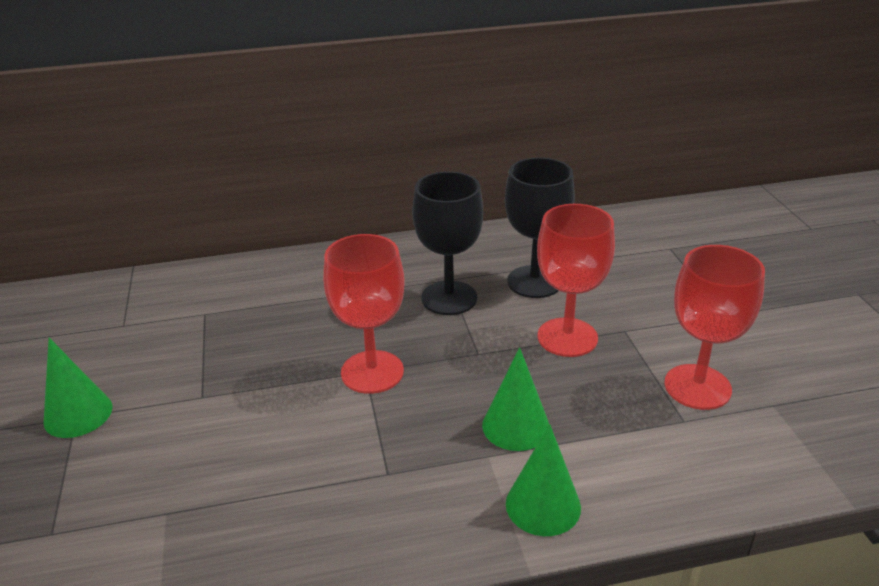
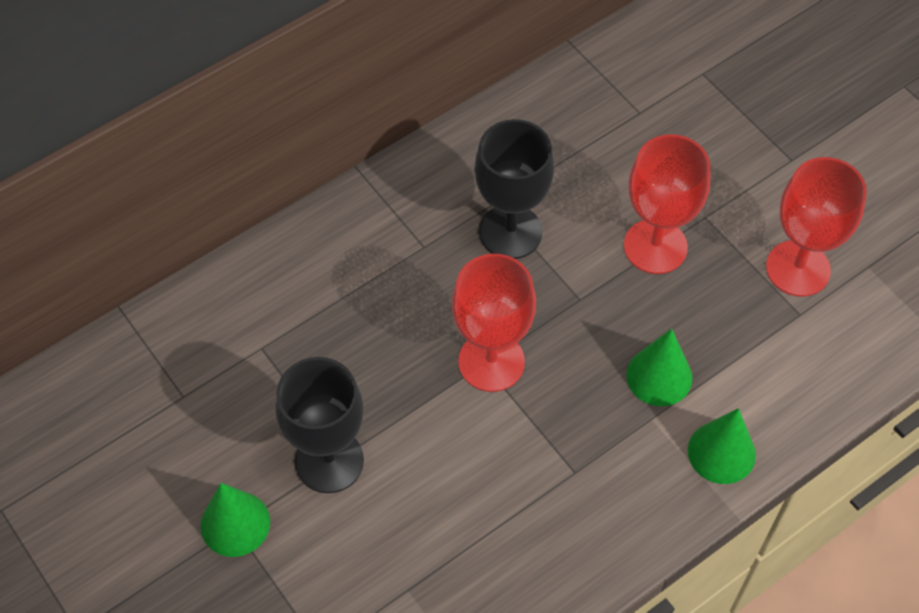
camera: 25 degrees left, 25 degrees up
(534, 282) = (586, 176): black goblet -> black goblet (329, 461)

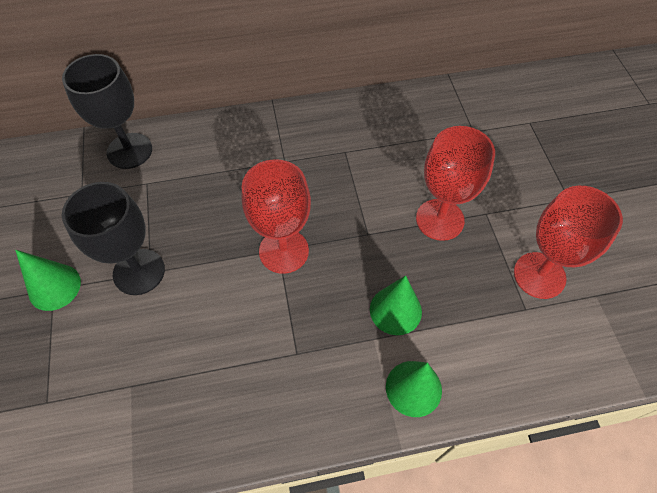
camera: 25 degrees right, 0 degrees up
(510, 232) = (345, 173): black goblet -> black goblet (129, 151)

